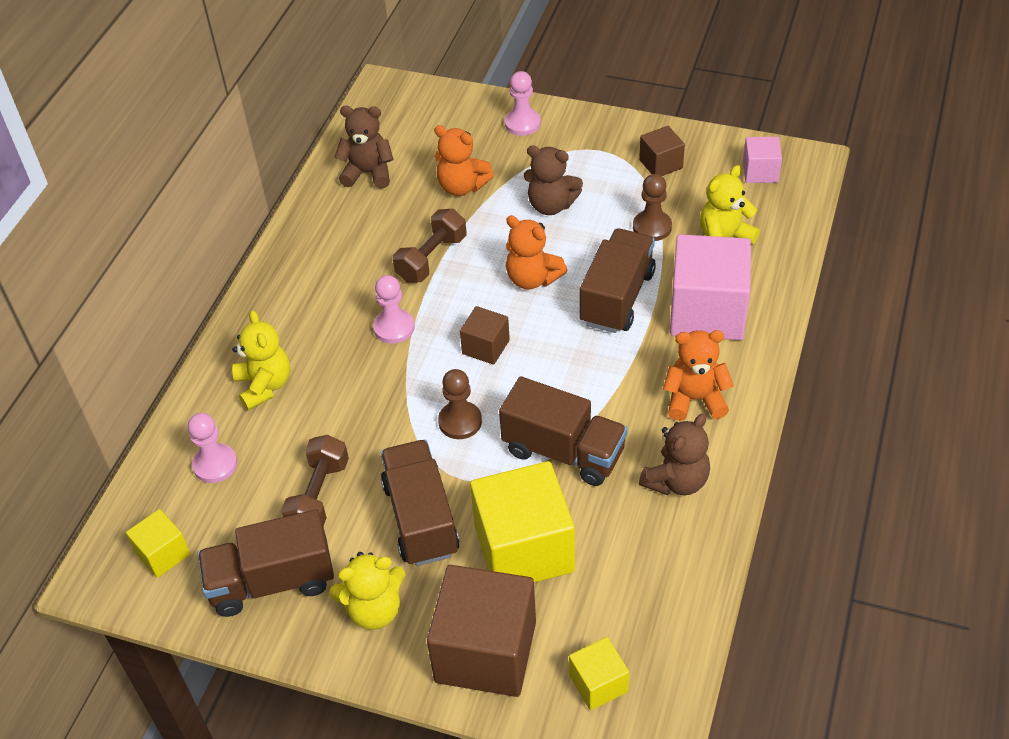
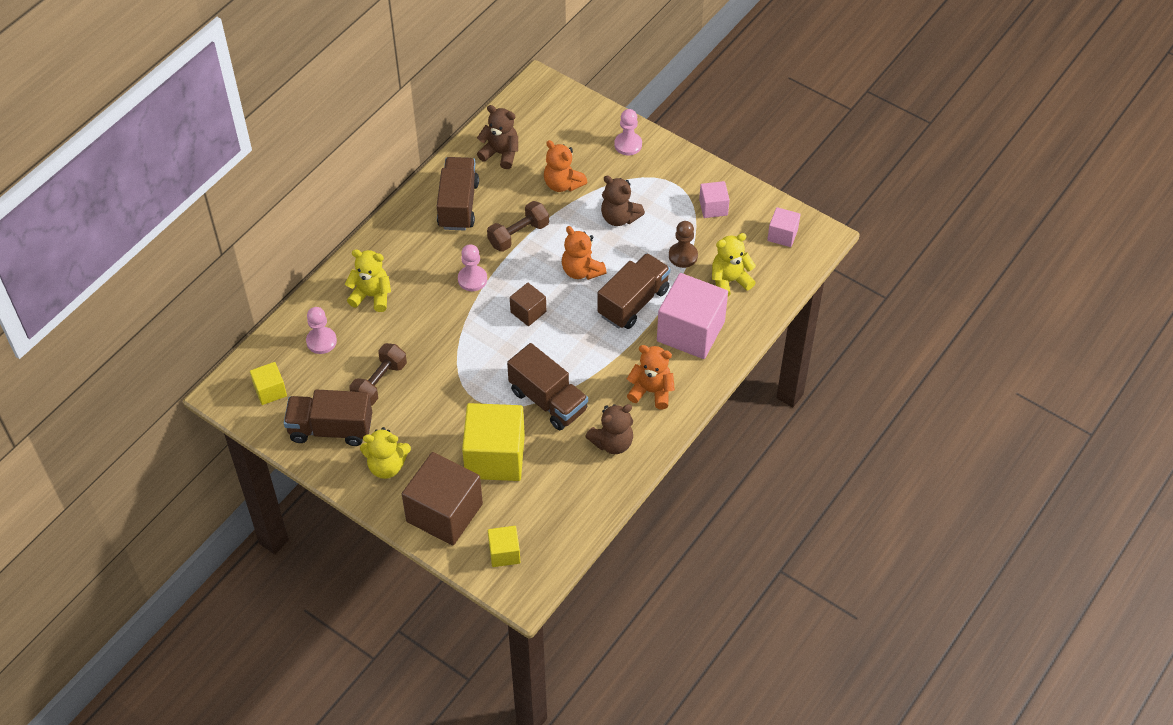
camera: 15 degrees right, 5 degrees up
(264, 386) = (371, 296): yellow teddy bear -> yellow teddy bear turned 75 degrees counterclockwise
(420, 518) = (438, 417): brown truck -> brown truck (458, 205)
(460, 421) = (489, 359): brown pawn -> none
(661, 164) = (713, 207): brown cube -> pink cube

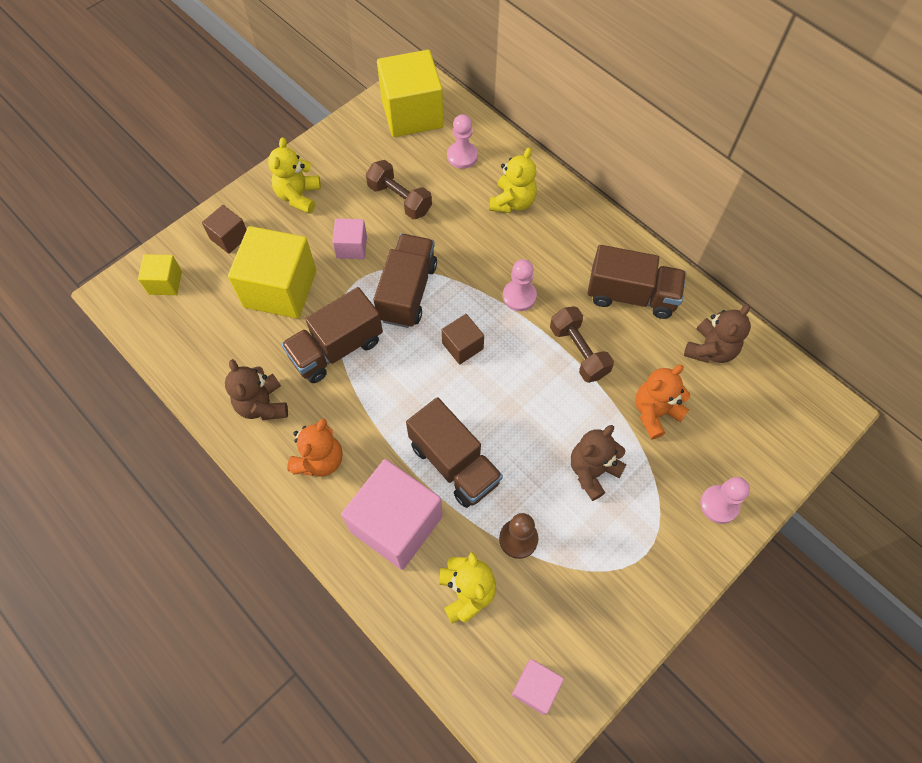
camera: 100 degrees right, 10 degrees up
(270, 391) = (412, 113): yellow cube -> yellow cube, size x2.01
(331, 429) = (354, 156): brown truck -> brown truck (407, 292)
(444, 513) = (229, 237): brown cube -> brown cube, size x0.50
(581, 271) = (513, 412): orange teddy bear -> none
(713, 207) = (597, 598): pink cube -> pink cube (351, 247)

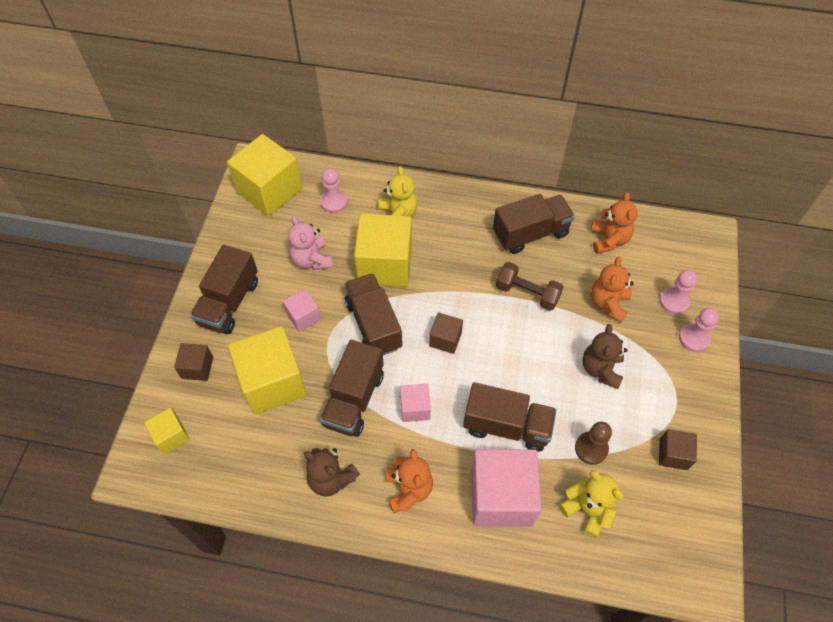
camera: 35 degrees left, 5 degrees down
(298, 196) = (229, 303): yellow teddy bear -> brown truck
(399, 199) = (312, 260): brown dumbbell -> pink teddy bear
(462, 242) = (385, 264): none -> yellow cube
(519, 296) = (456, 279): pink pawn -> pink pawn (674, 301)
(535, 688) = (682, 540): pink cube -> pink cube (415, 408)
(597, 601) = (673, 454): none -> brown cube
(710, 349) = (608, 240): brown teddy bear -> orange teddy bear

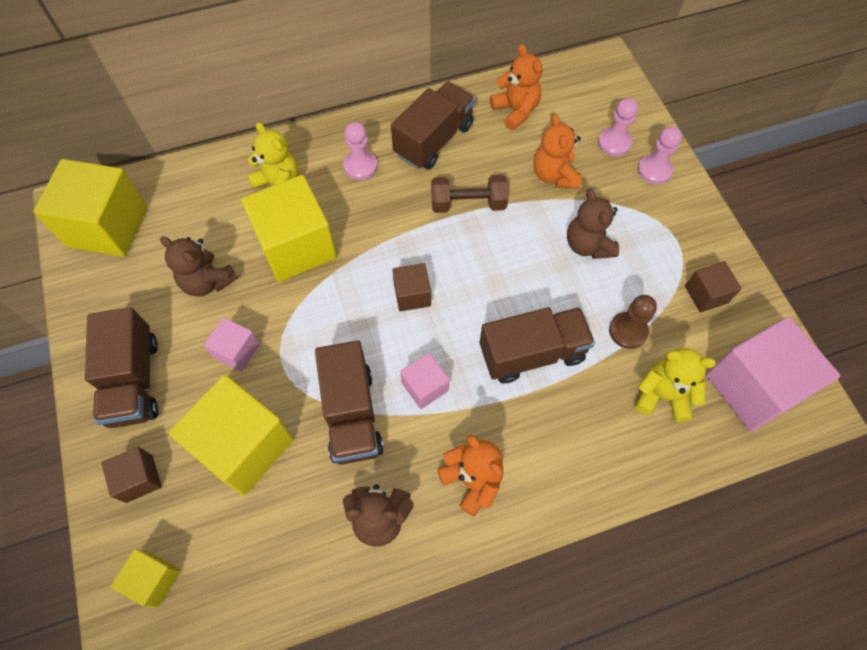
camera: 30 degrees left, 5 degrees up
(312, 260) = (208, 281): pink teddy bear -> brown teddy bear
(334, 202) = (195, 204): pink pawn -> pink pawn (360, 166)
(373, 324) = (323, 319): brown truck -> none
(501, 496) = (572, 431): pink cube -> pink cube (753, 387)

